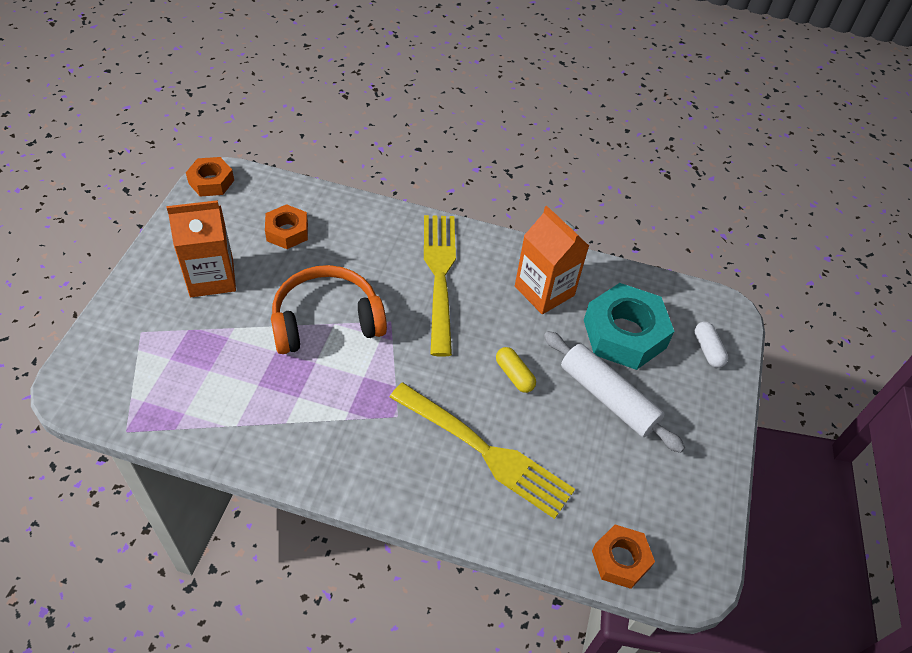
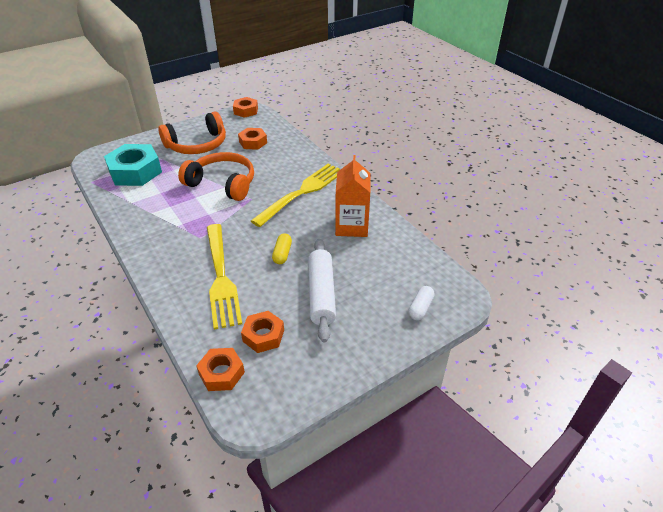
camera: 45 degrees right, 10 degrees down
(211, 277) = (197, 145): orange carton -> orange headphones
(609, 487) = (263, 336): none -> orange nut
(624, 334) = (374, 270): turquoise nut -> turquoise nut (135, 172)

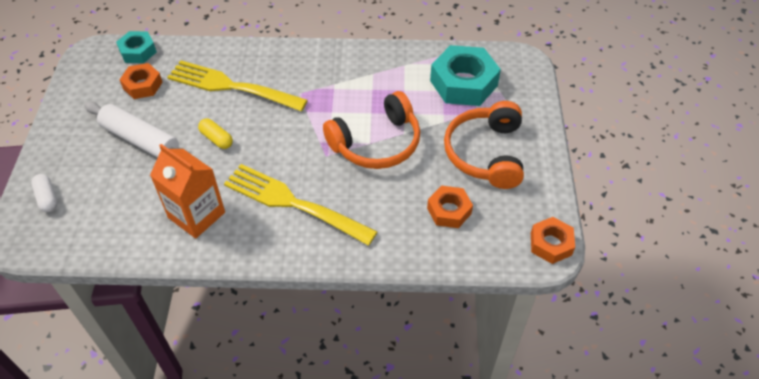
camera: 125 degrees right, 10 degrees up
(221, 373) = (138, 51): orange nut -> turquoise nut
(302, 193) = (295, 203): yellow fork -> yellow fork turned 135 degrees clockwise

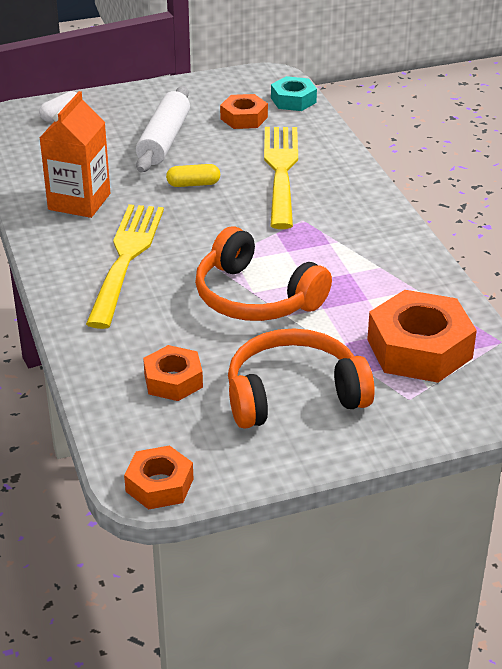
camera: 70 degrees right, 15 degrees down
(216, 139) = (193, 184): yellow capsule -> yellow capsule turned 60 degrees clockwise
(463, 83) = (419, 348): turquoise nut -> orange nut

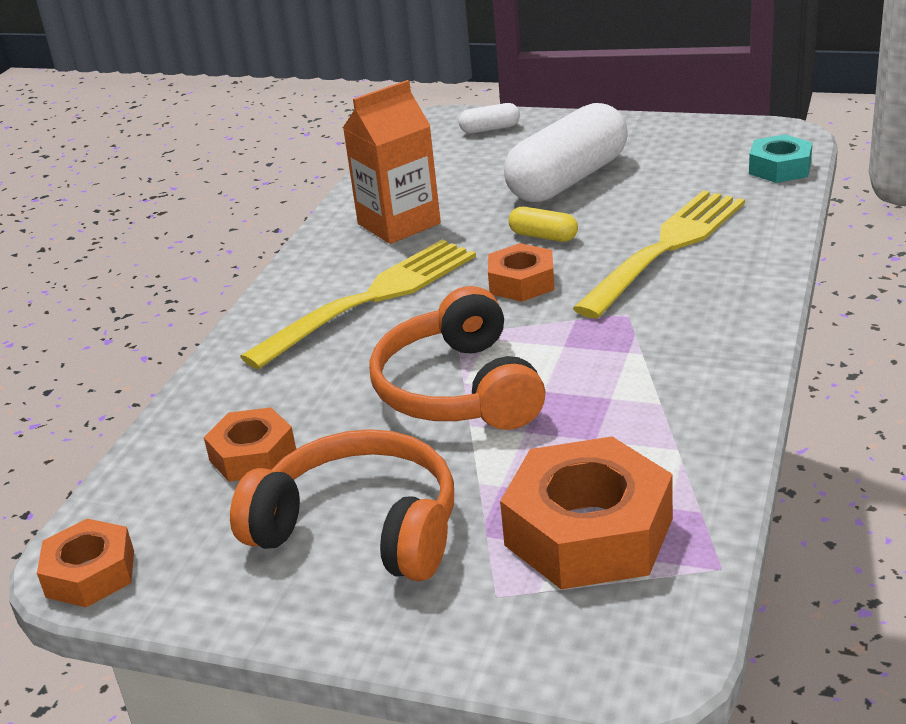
camera: 40 degrees right, 5 degrees down
(164, 140) = (568, 180): white rolling pin -> white capsule
(244, 118) = (692, 175): orange nut -> orange nut (521, 282)

